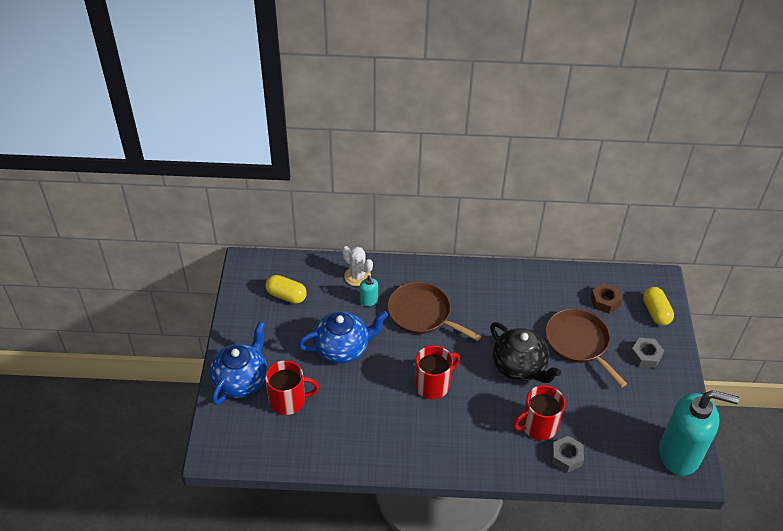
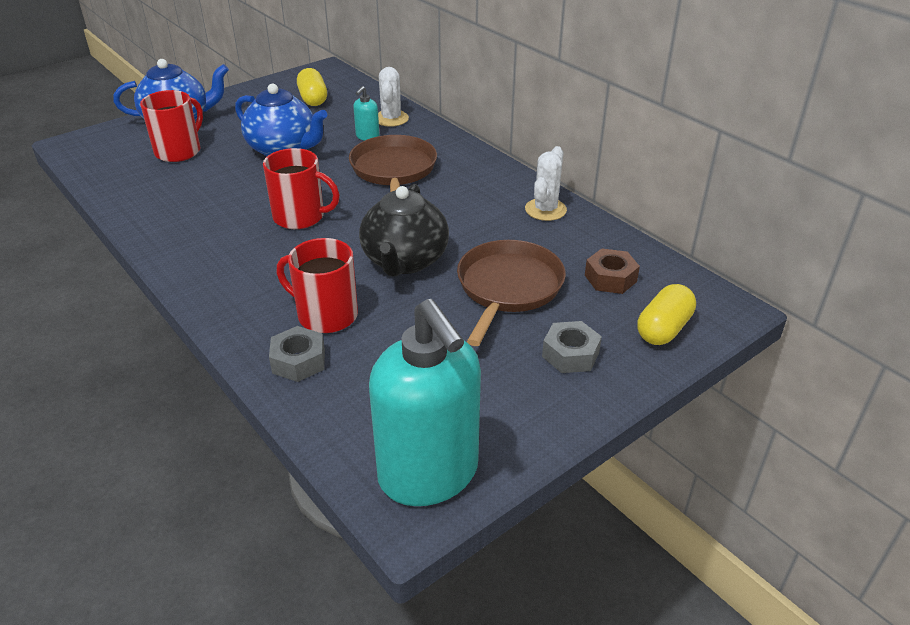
camera: 50 degrees right, 10 degrees down
(288, 400) = (179, 151): red mug -> red mug turned 105 degrees counterclockwise
(526, 281) = (545, 210): none -> white cactus

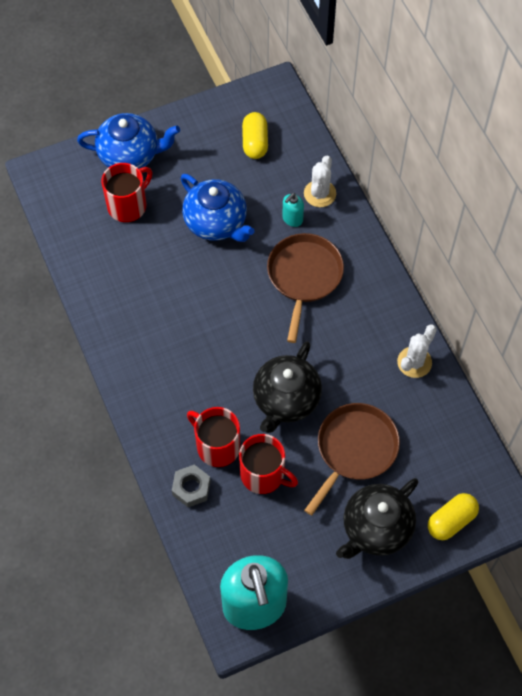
camera: 15 degrees right, 25 degrees up
(300, 217) = (216, 325): red mug -> red mug (263, 475)
(570, 354) = (376, 528): grey nut -> black teapot
(610, 278) = (434, 458): brown nut -> none

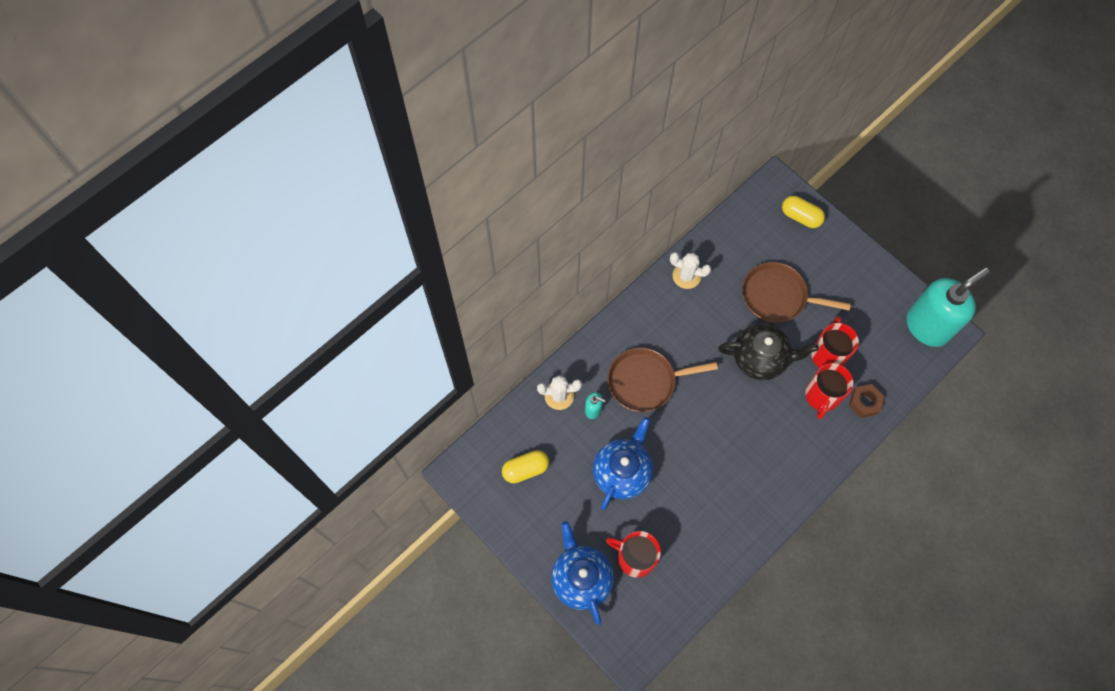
camera: 110 degrees left, 5 degrees up
(191, 488) = (864, 402): grey nut -> brown nut
(376, 528) = (831, 264): black teapot -> none

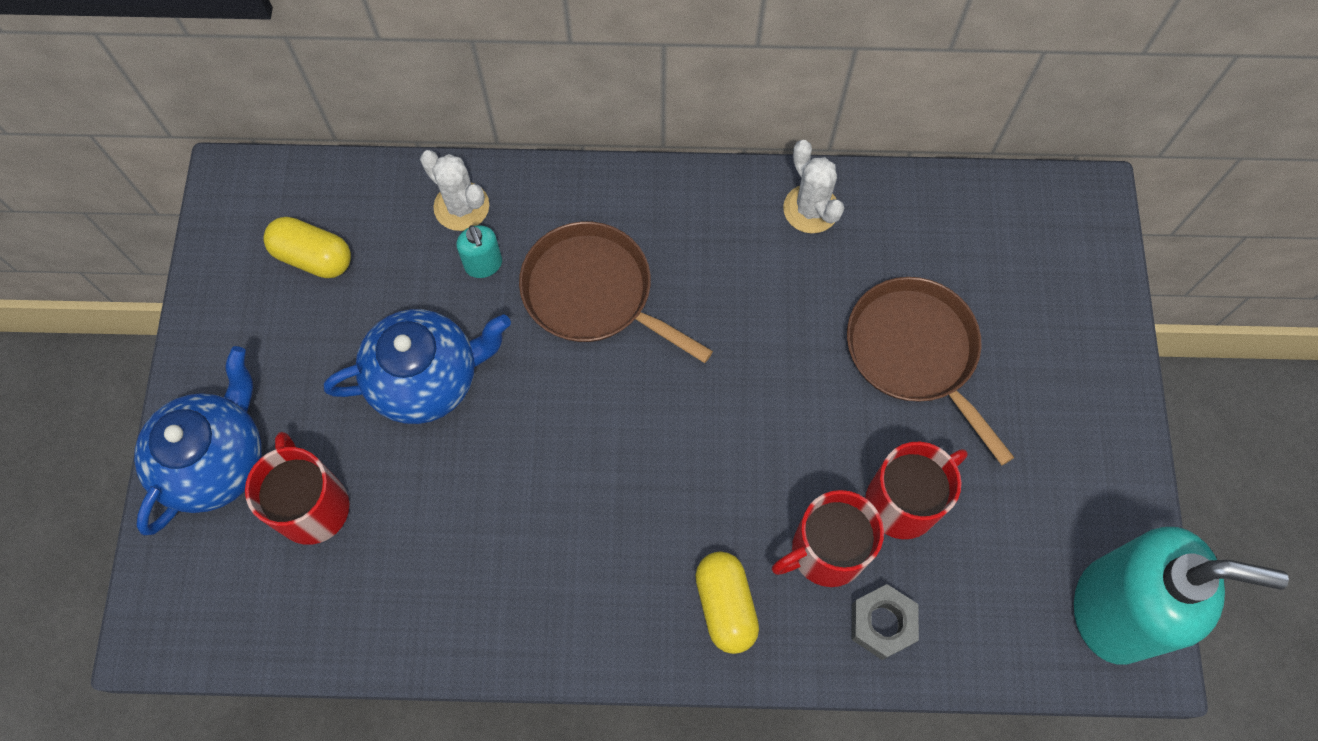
camera: 45 degrees right, 0 degrees up
(760, 358) = (791, 413): black teapot -> none
(800, 217) = (1077, 276): yellow capsule -> yellow capsule (725, 606)
(864, 402) = (882, 623): brown nut -> grey nut

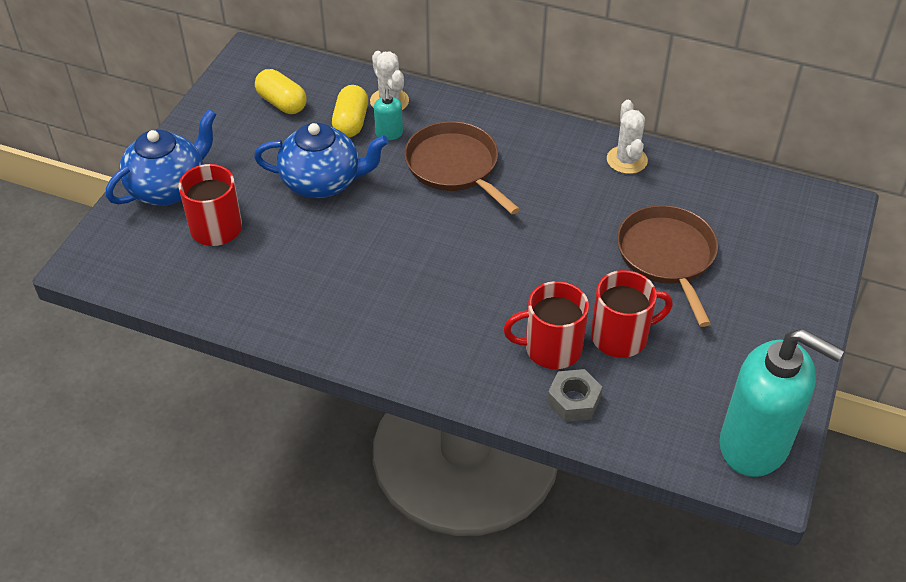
camera: 20 degrees right, 20 degrees down
(725, 606) = (465, 358): yellow capsule -> yellow capsule (351, 122)

